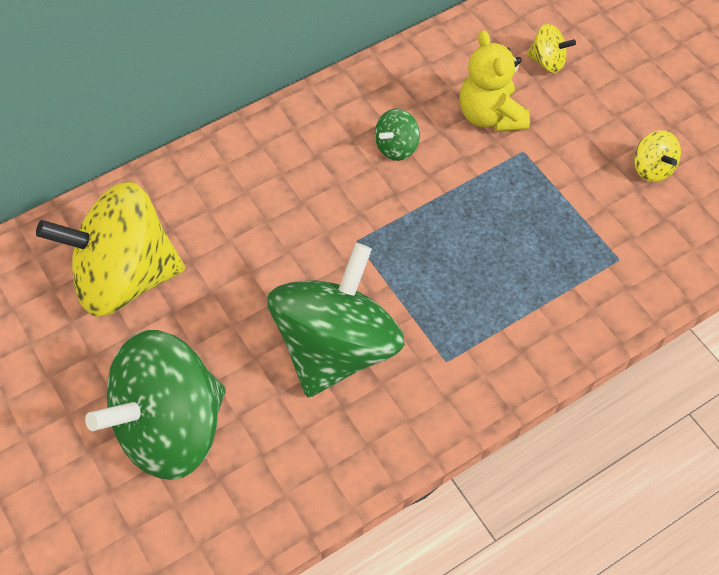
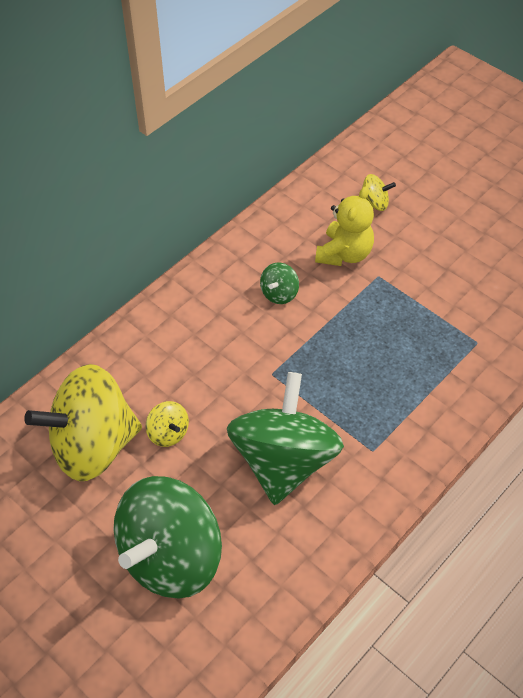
camera: 15 degrees left, 5 degrees down
(490, 116) = (344, 254): yellow teddy bear -> yellow teddy bear turned 120 degrees counterclockwise
(652, 168) = (479, 268): yellow spinning top -> yellow spinning top (168, 433)

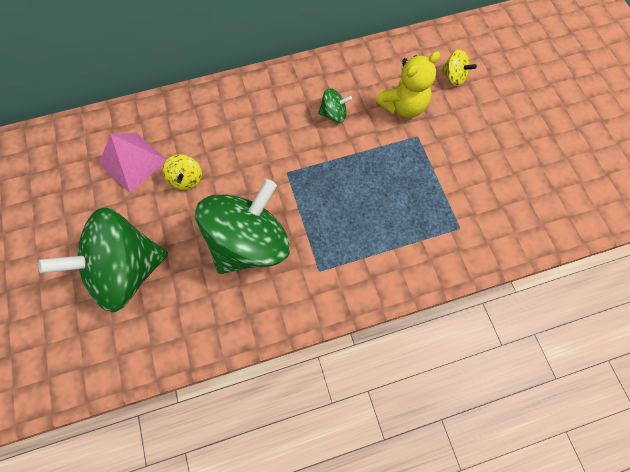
camera: 30 degrees right, 15 degrees up
(93, 445) = (133, 162): yellow spinning top -> pink pyramid
(279, 293) = (333, 114): green spinning top -> green spinning top turned 150 degrees counterclockwise

